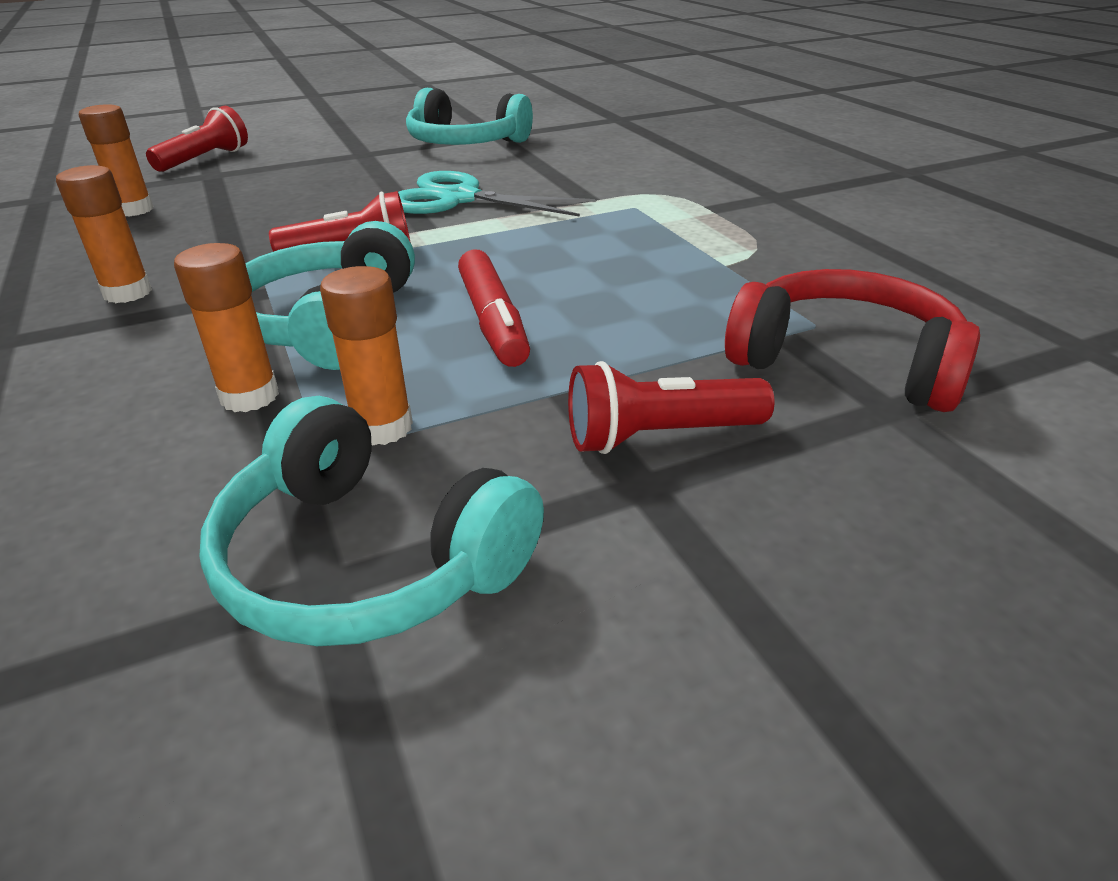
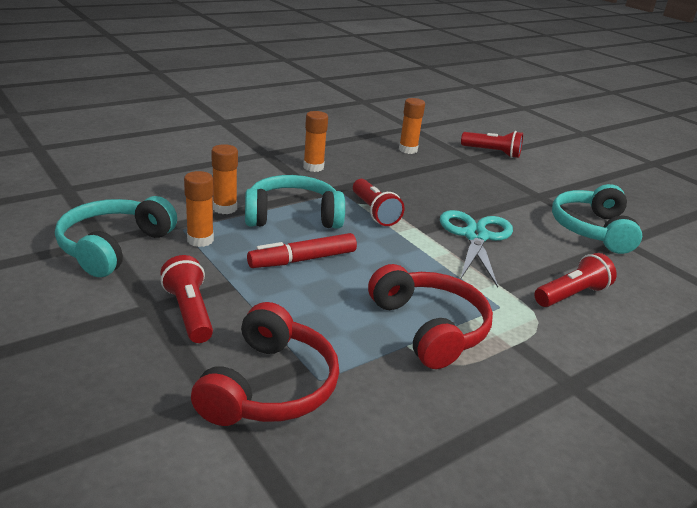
camera: 75 degrees right, 5 degrees down
(609, 172) = (571, 295): none -> red flashlight
(684, 248) = (429, 328): none -> red headphones

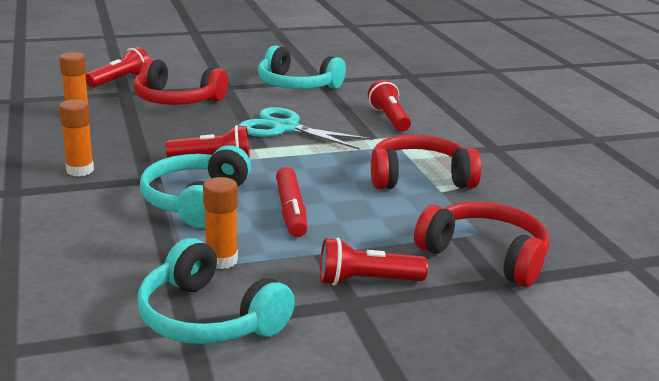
camera: 70 degrees left, 5 degrees down
(225, 208) = (152, 237): orange glue stick -> none
(481, 180) = (177, 100): none -> red headphones

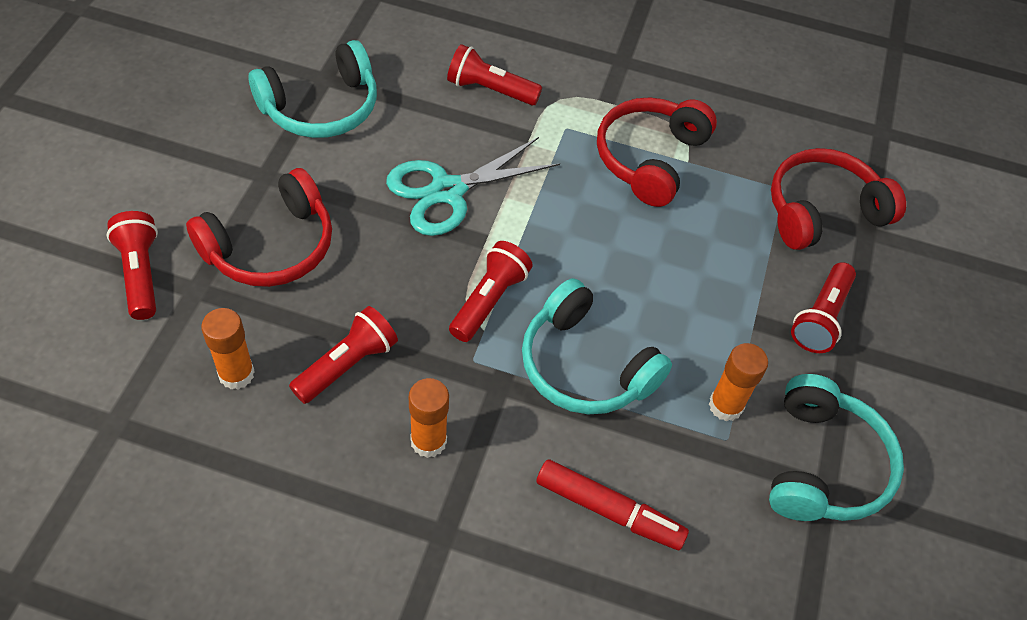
camera: 60 degrees left, 30 degrees up
(114, 137) = (347, 365): none -> red flashlight
(209, 318) = (822, 464): turquoise headphones -> turquoise headphones turned 60 degrees counterclockwise
(291, 210) = (656, 298): red marker -> red marker (608, 510)

